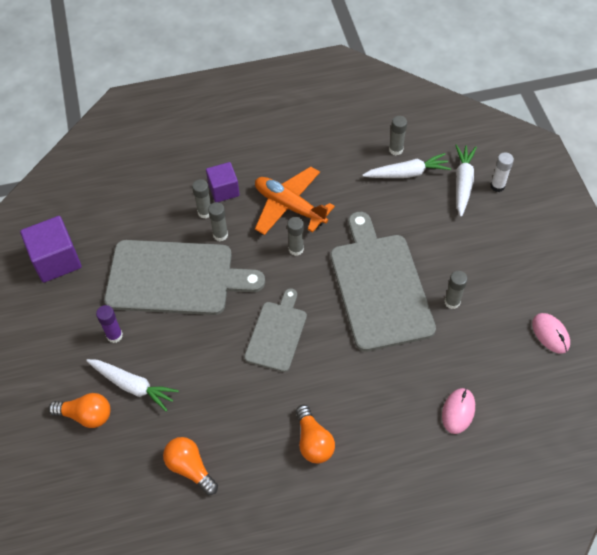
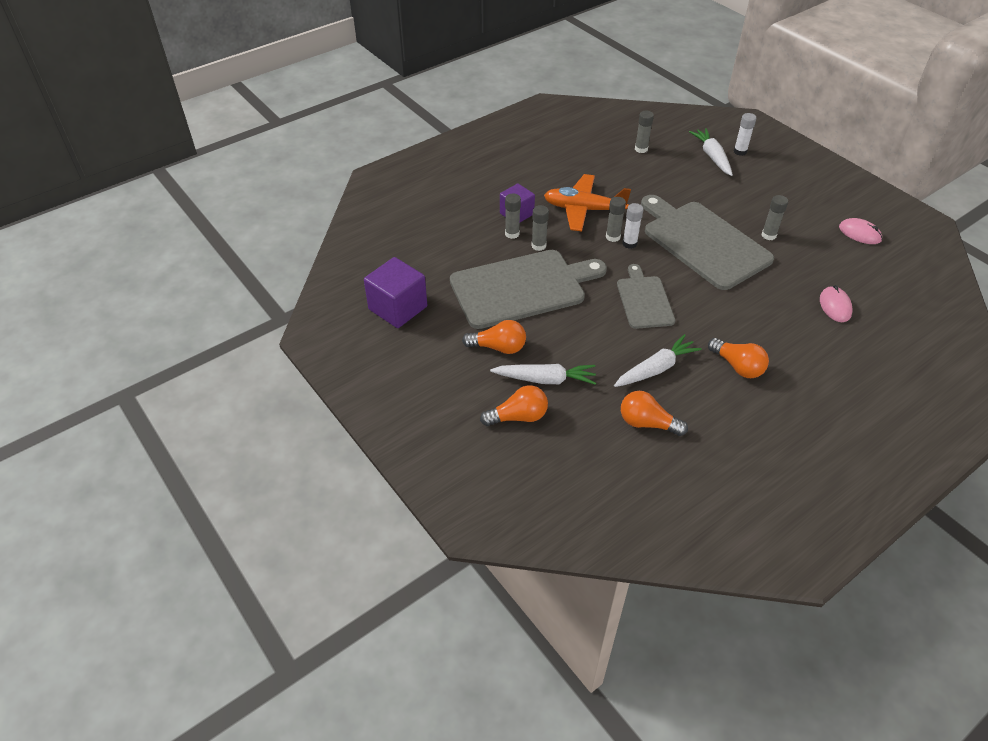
camera: 25 degrees left, 10 degrees down
(114, 335) = (498, 347): purple glue stick -> orange light bulb
(306, 263) = (629, 244): none -> white glue stick
(407, 173) = (663, 162): white carrot -> white carrot (655, 369)

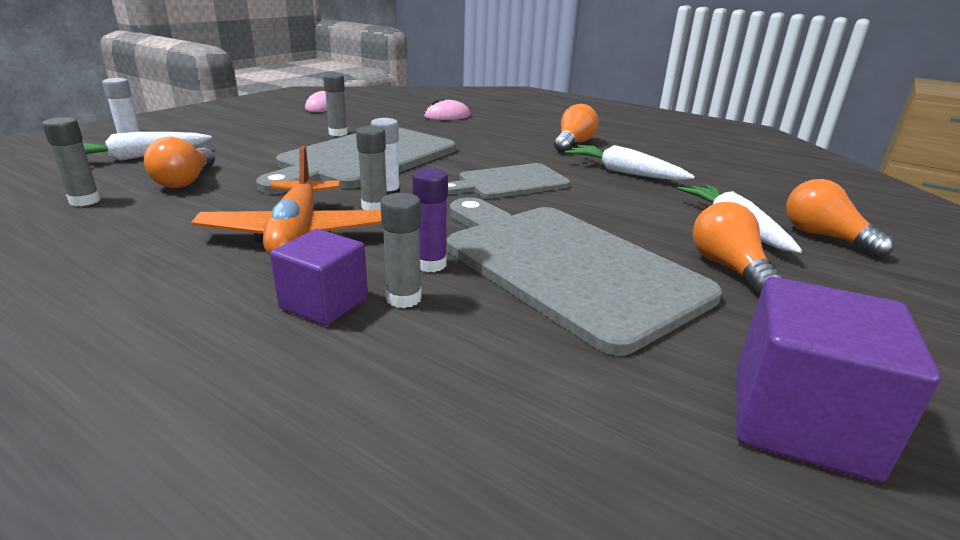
camera: 110 degrees left, 20 degrees down
(538, 246) = (430, 264): grey glue stick -> purple glue stick
(647, 423) = (708, 173): orange light bulb -> orange light bulb (186, 181)

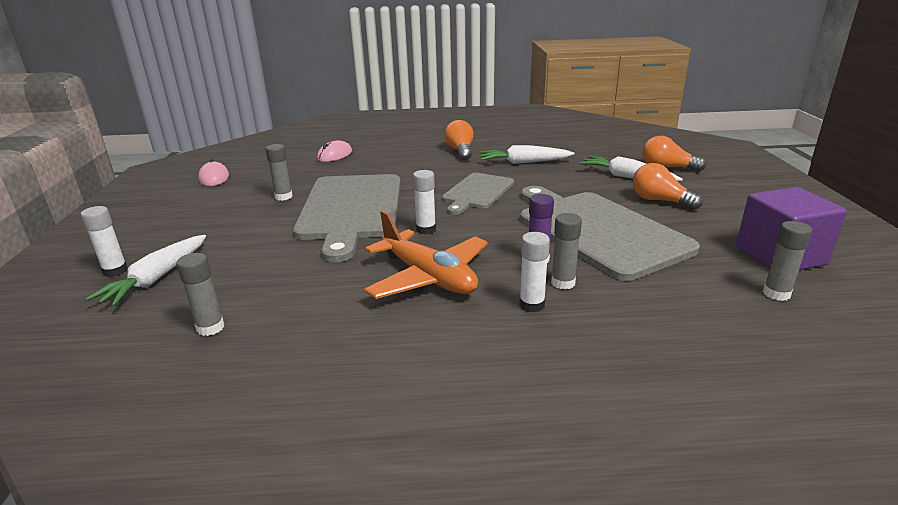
camera: 35 degrees left, 0 degrees up
(186, 181) = (255, 278): orange light bulb -> none
(324, 303) = (532, 305): purple cube -> white glue stick
(374, 207) = (435, 240): grey glue stick -> grey glue stick (776, 294)
(565, 266) = (597, 230): grey cutting board -> grey cutting board turned 45 degrees clockwise

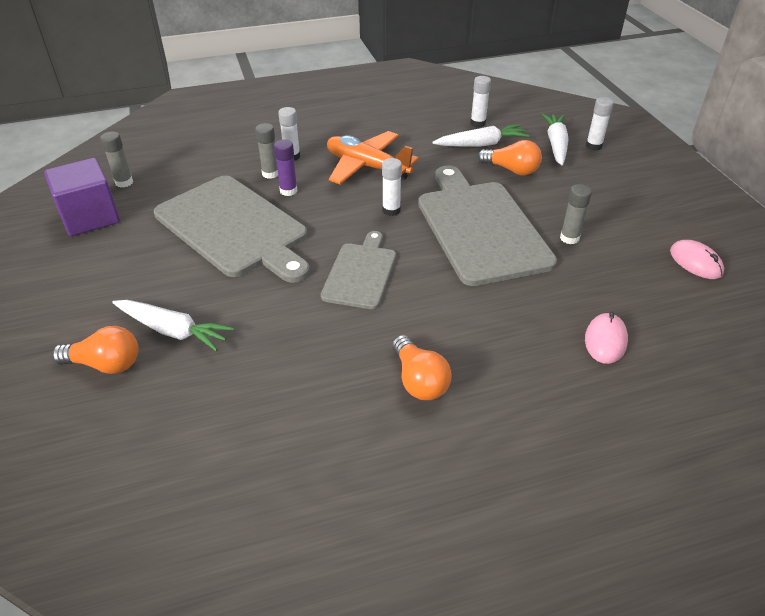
camera: 165 degrees right, 15 degrees up
(210, 328) = (478, 123): grey glue stick -> white glue stick
(524, 162) = (312, 354): white carrot -> white carrot (481, 144)
(660, 201) = (154, 282): orange light bulb -> orange light bulb (511, 170)

